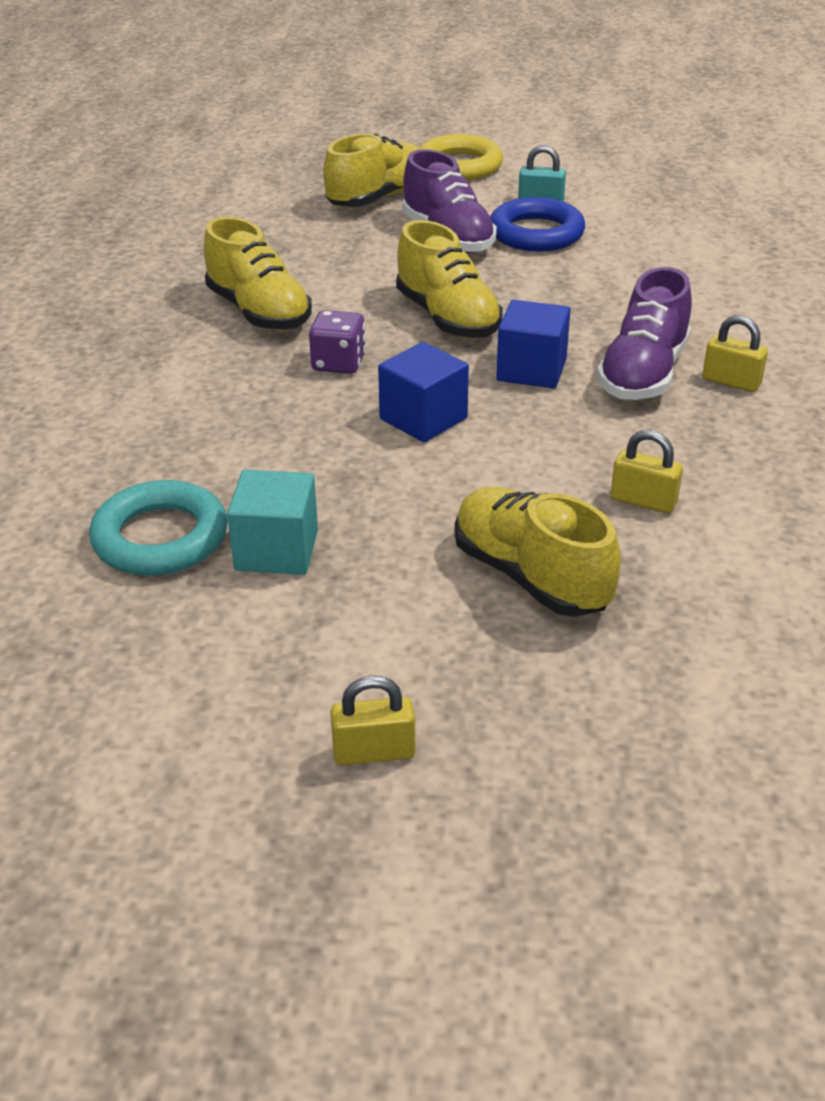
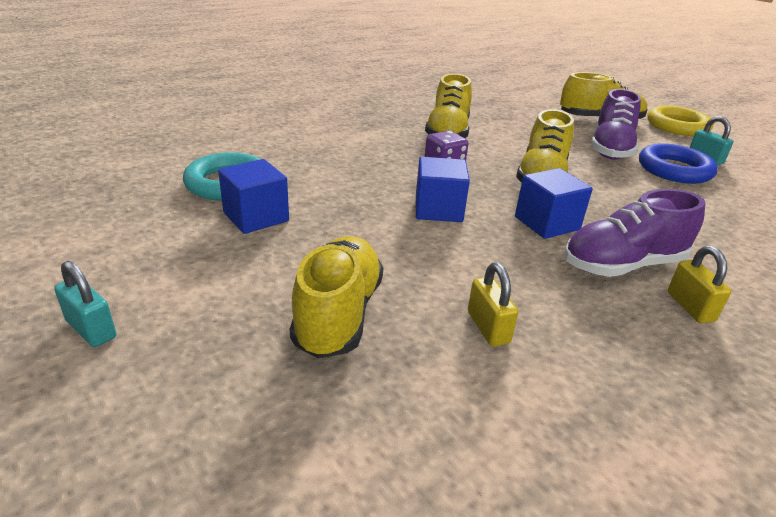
camera: 45 degrees right, 5 degrees down
(276, 550) = (256, 217): turquoise cube -> blue cube
(374, 752) = (91, 329): yellow padlock -> turquoise padlock

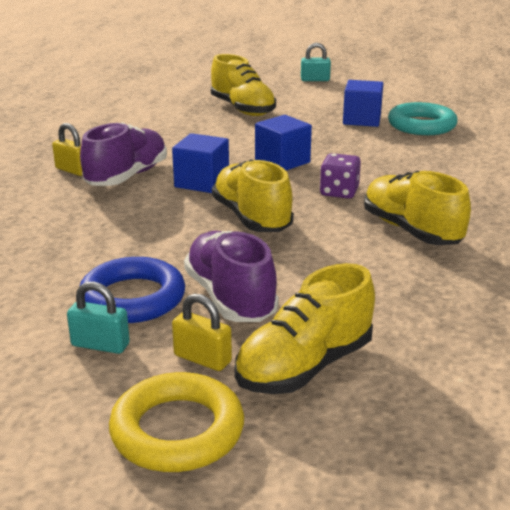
camera: 140 degrees right, 5 degrees down
(488, 327) = (173, 127): yellow padlock -> yellow padlock (202, 359)

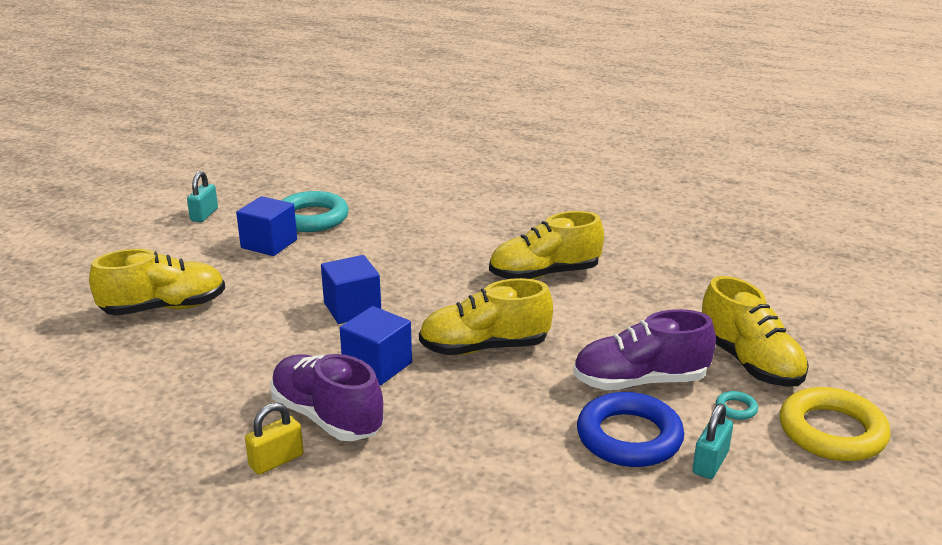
camera: 75 degrees left, 0 degrees up
(202, 359) = (736, 408): yellow padlock -> turquoise ring
(315, 80) = (107, 245): turquoise padlock -> turquoise padlock (204, 215)
(339, 192) = (448, 291): purple dice -> none

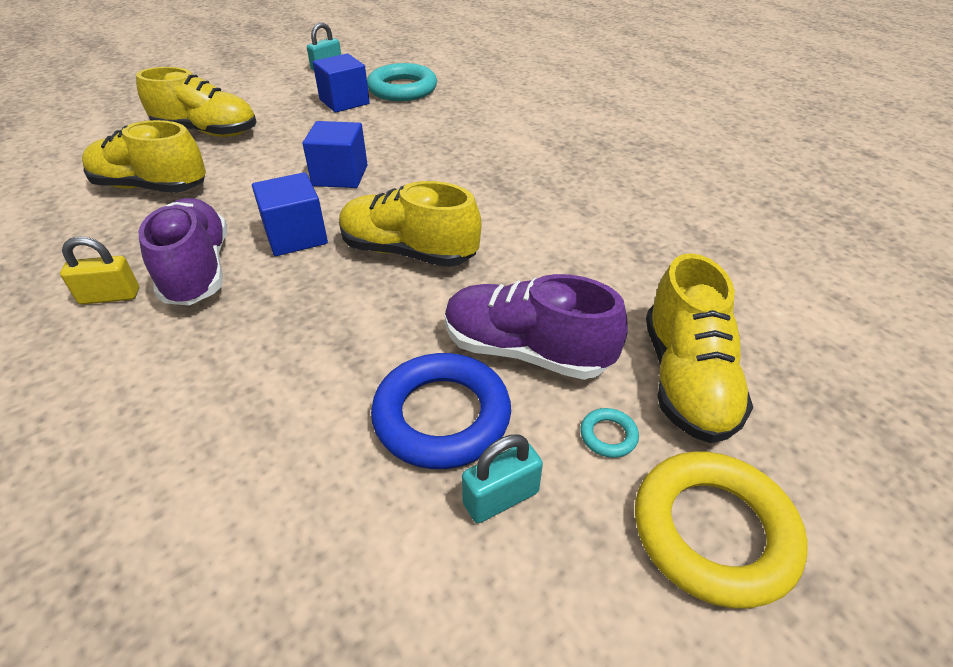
camera: 30 degrees right, 15 degrees up
(544, 274) = (550, 196): yellow shoe -> yellow shoe (151, 187)

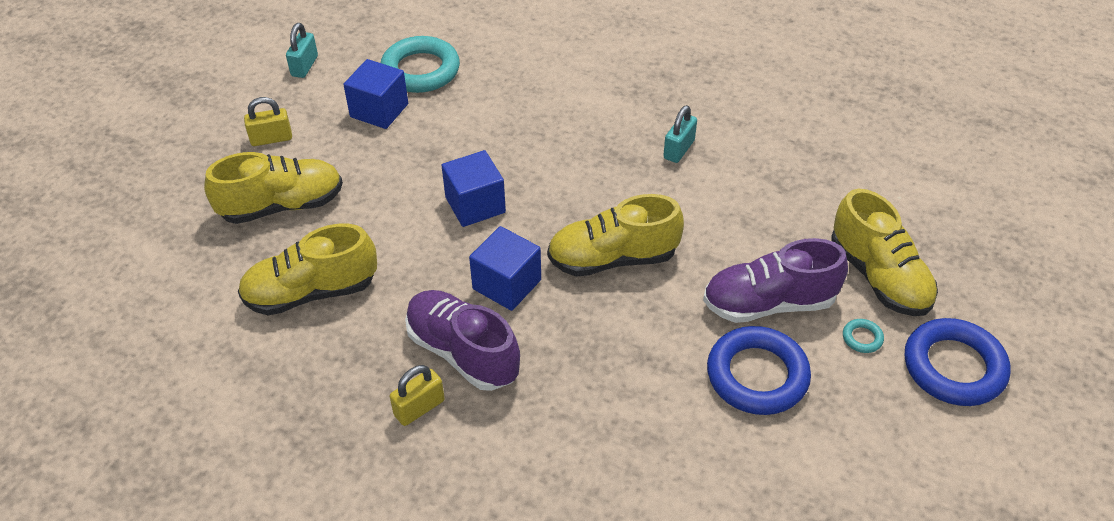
camera: 30 degrees left, 5 degrees up
(253, 96) = (271, 139): none -> yellow padlock
(501, 498) = (834, 407): turquoise padlock -> turquoise padlock (679, 149)
(713, 532) = (953, 367): yellow ring -> blue ring

